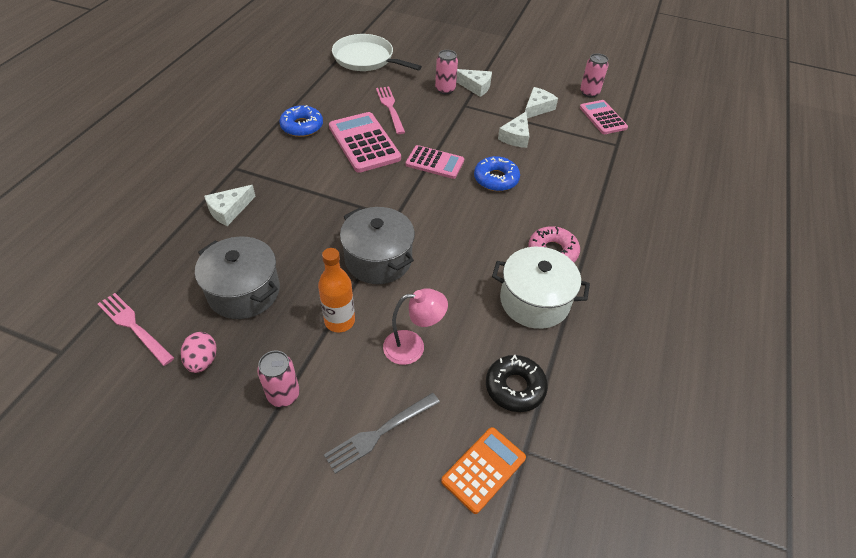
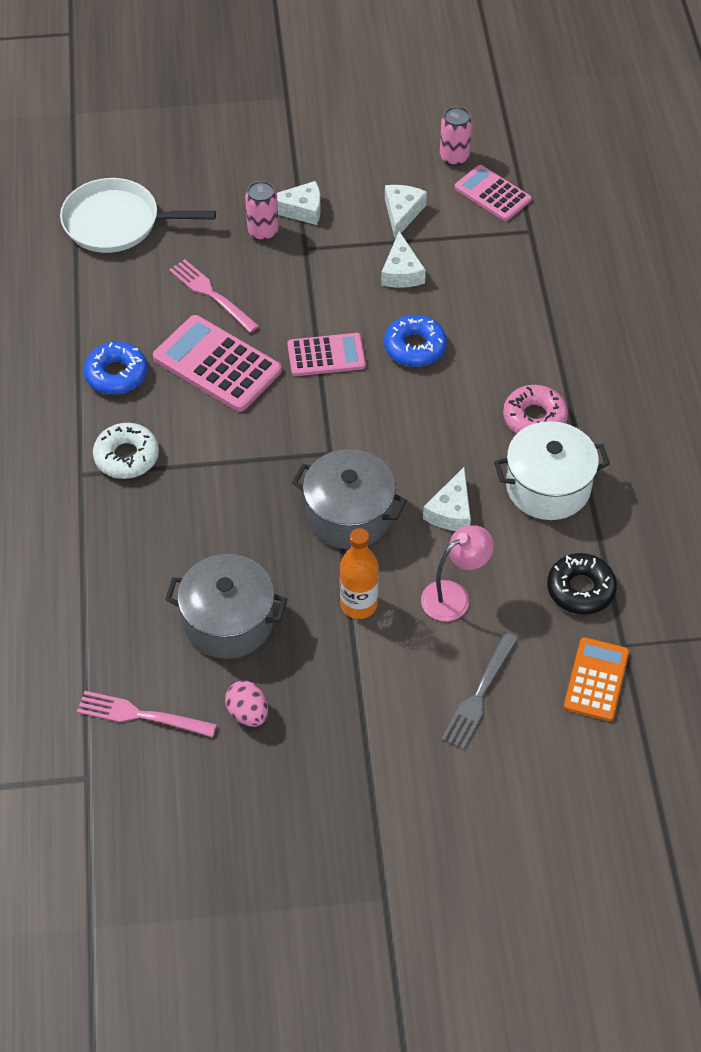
camera: 25 degrees left, 5 degrees up
(229, 210) = (125, 533): white cheese -> white cheese (451, 511)
(269, 169) = (126, 456): none -> white donut
(283, 395) = (359, 705): pink can -> none

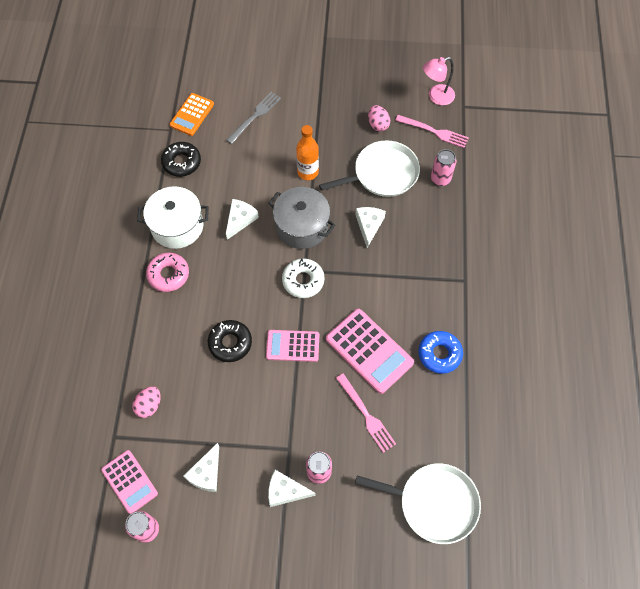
camera: 170 degrees left, 10 degrees up
(126, 456) = (435, 288): white donut -> white donut (303, 281)
(126, 627) = (440, 179): none -> pink can
(228, 621) = (382, 173): grey pot -> white pan
(401, 272) = (222, 412): white cheese -> white cheese (369, 225)
(415, 347) = (230, 343): blue donut -> black donut
(454, 596) = (253, 169): pink lamp -> pink lamp (436, 97)
(499, 266) = (149, 405): none -> pink egg

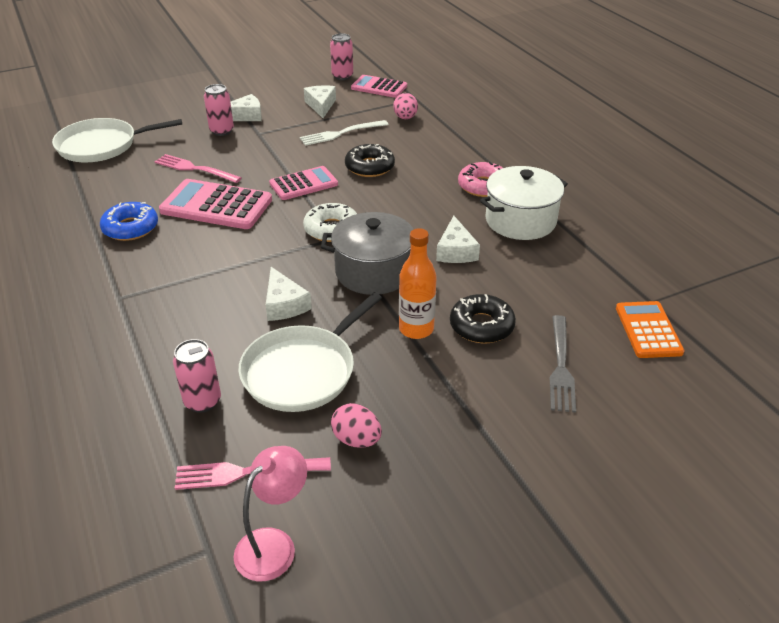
camera: 150 degrees right, 25 degrees down
(181, 162) = (590, 275): black donut -> black donut (481, 326)
(220, 408) = (341, 133): none -> white fork

